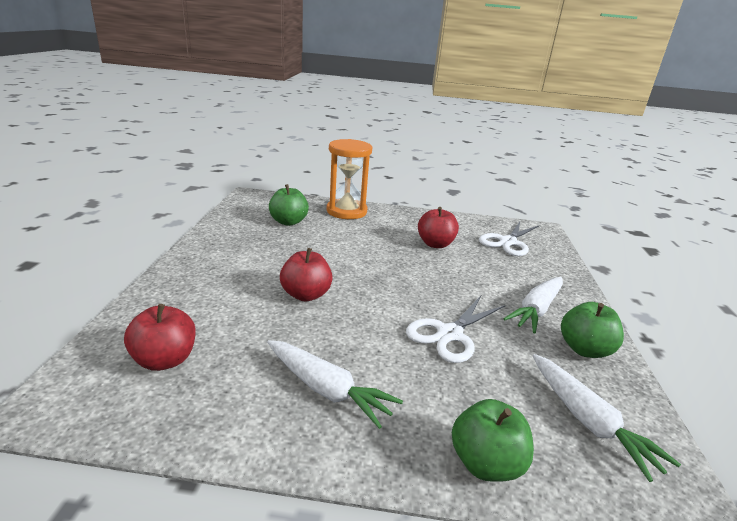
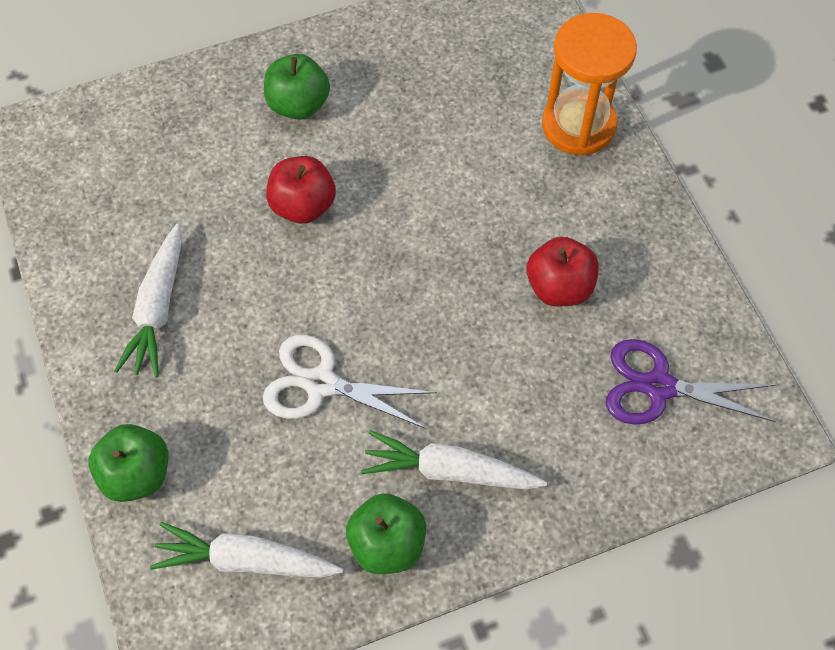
camera: 65 degrees right, 35 degrees up
(165, 360) = (122, 162): red apple -> none
(288, 222) = (476, 80): green apple -> green apple (298, 104)
(508, 242) = (658, 386): white scissors -> purple scissors
(588, 421) = (245, 560): white carrot -> white carrot turned 60 degrees clockwise

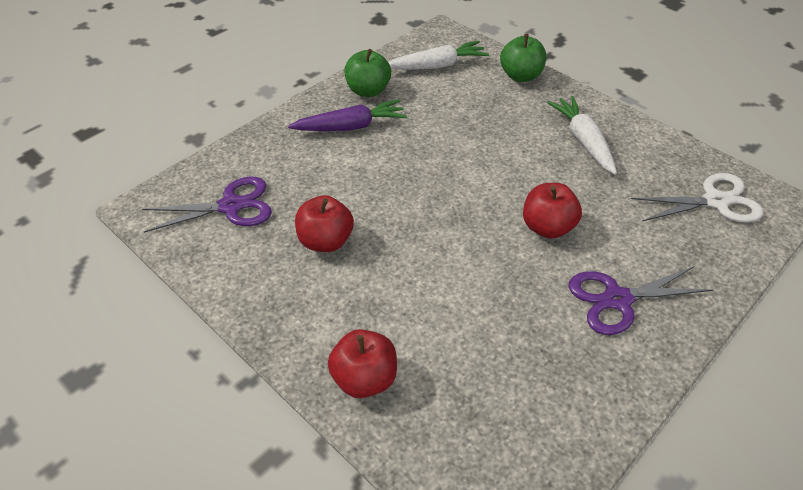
camera: 155 degrees right, 15 degrees down
(298, 104) = (617, 299): green apple -> purple scissors
(321, 383) = (454, 139): white scissors -> white scissors (715, 201)
(449, 471) = (350, 126): white carrot -> purple carrot
(578, 125) = (364, 379): orange hourglass -> red apple

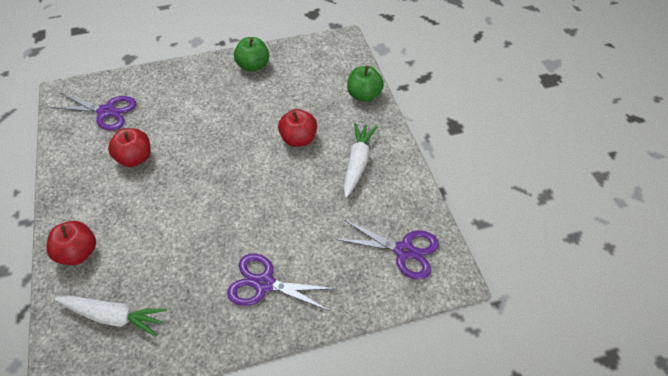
camera: 30 degrees right, 5 degrees up
(350, 126) = (219, 87): purple carrot -> none
(437, 65) = (315, 65): white carrot -> white carrot (114, 316)
(547, 227) = (270, 213): red apple -> red apple (298, 139)
(715, 201) = (404, 251): white scissors -> purple scissors

